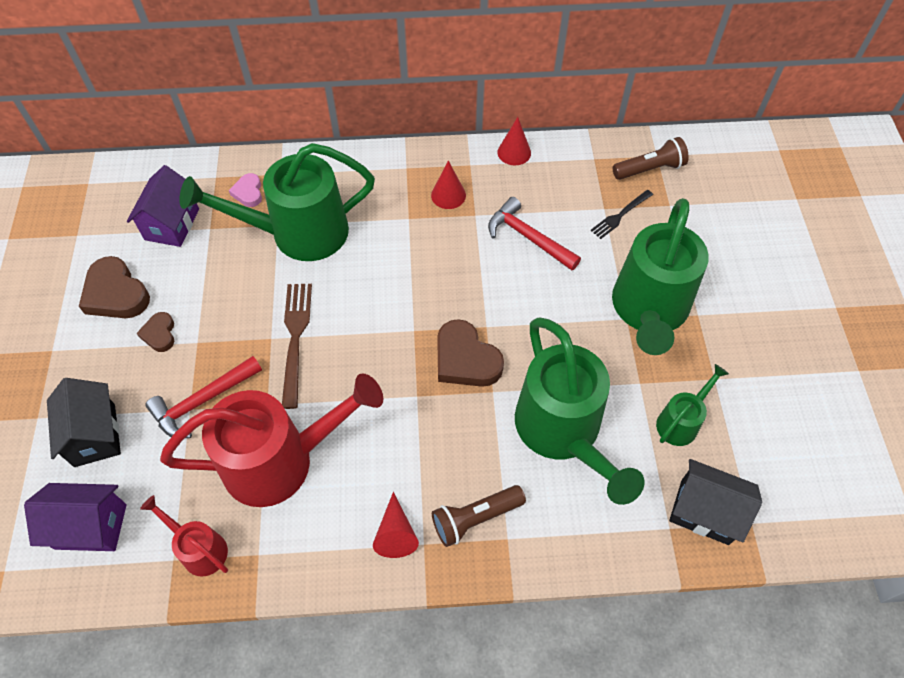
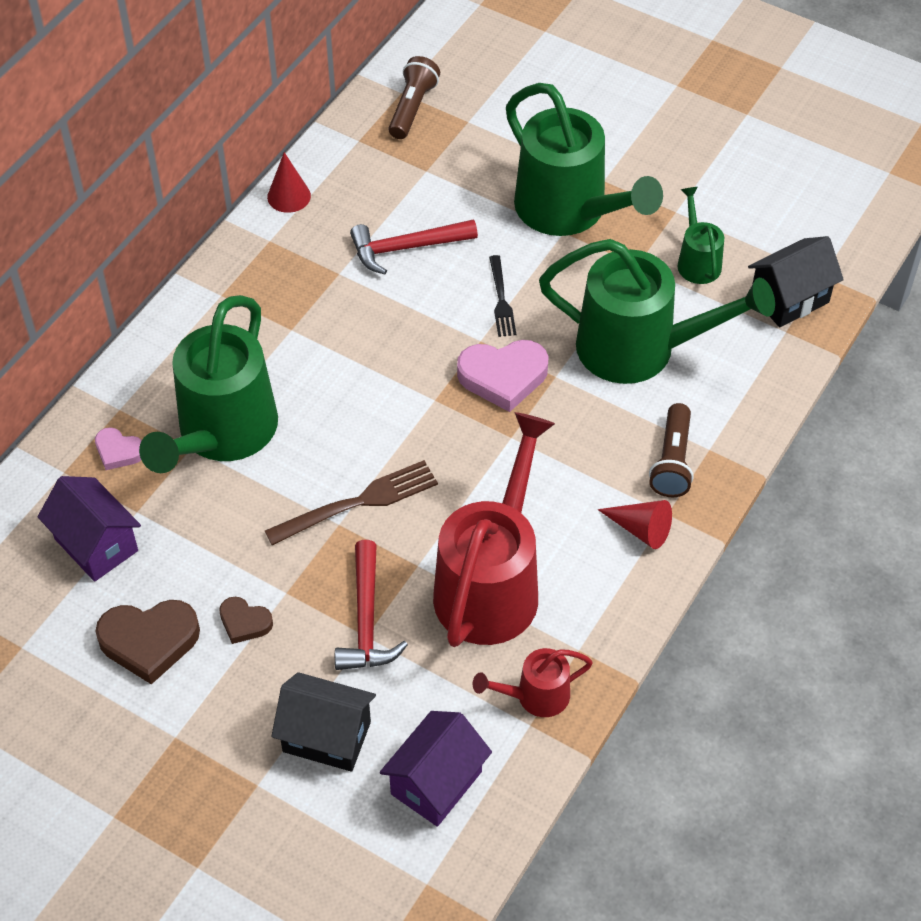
camera: 55 degrees left, 5 degrees down
(295, 338) = (358, 503): brown fork -> brown fork turned 120 degrees clockwise
(448, 195) = (293, 280): red cone -> none
(465, 359) = (503, 377): brown heart -> pink heart
(620, 215) = (446, 164): black fork -> black fork (501, 299)

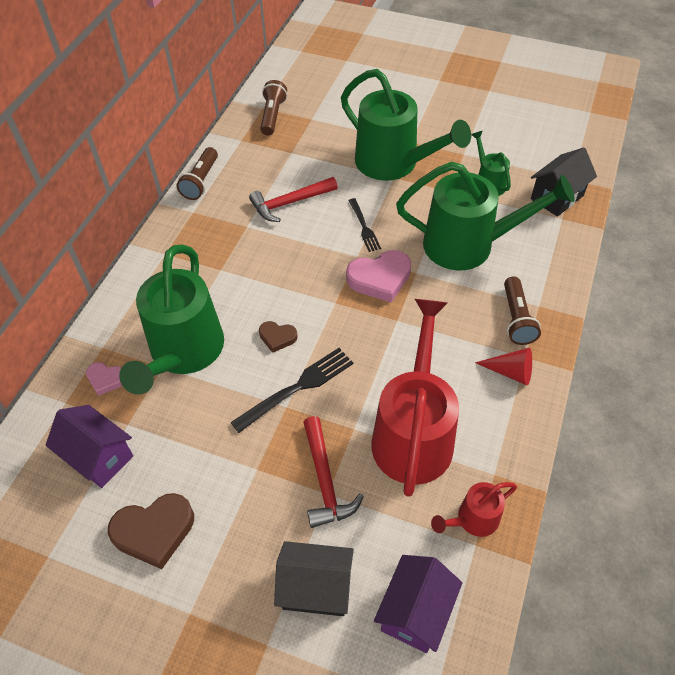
camera: 10 degrees left, 0 degrees up
(244, 622) = (229, 500): brown heart -> brown heart (277, 337)
(289, 196) = (201, 181): red cone -> brown flashlight
(358, 503) = (297, 388): brown fork -> black fork

